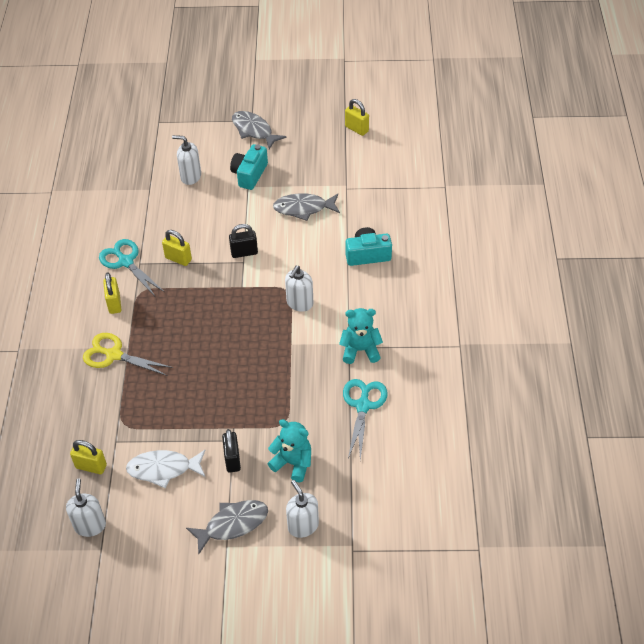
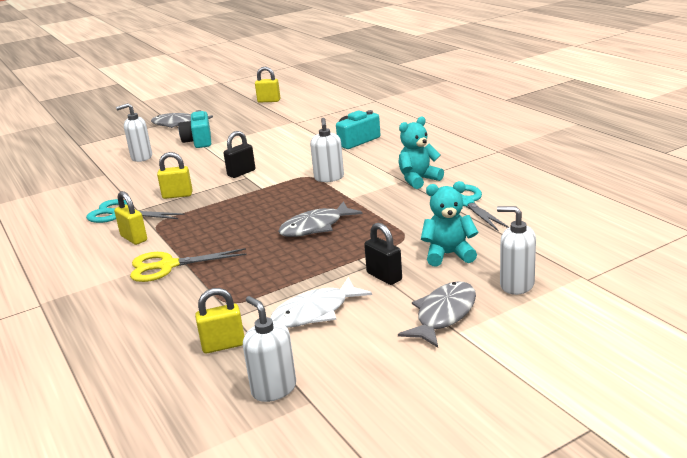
camera: 30 degrees left, 25 degrees down
(304, 208) = (270, 140): grey fish -> grey fish (315, 227)

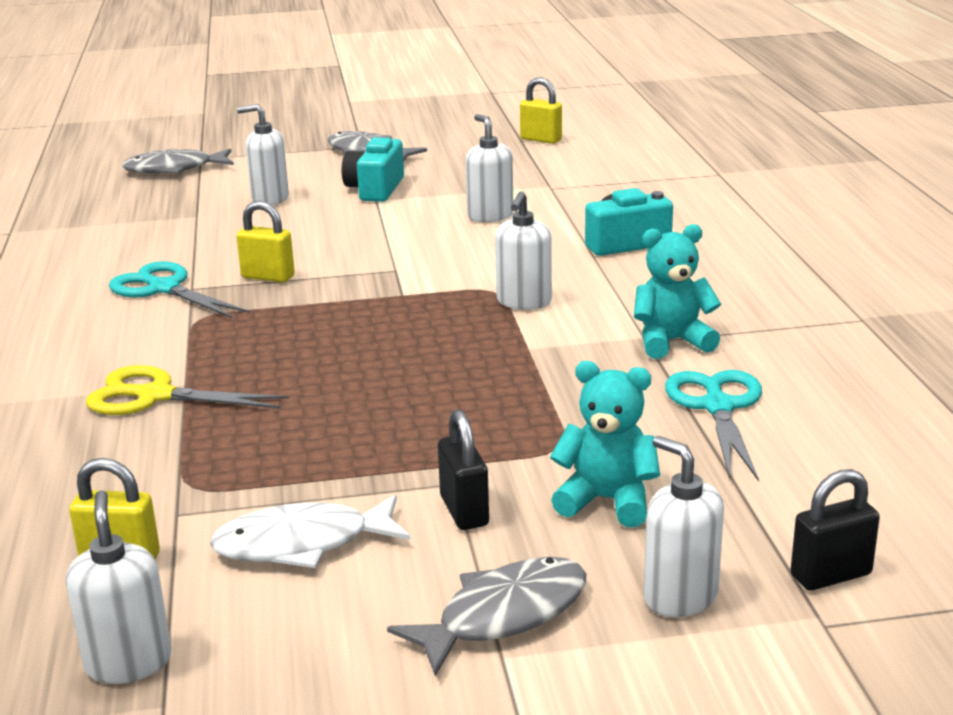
camera: 20 degrees right, 0 degrees up
(134, 238) = (147, 335): yellow padlock -> none
(241, 173) = (393, 260): black padlock -> black padlock (830, 575)
(274, 142) = (490, 216): none -> white soap dispenser
(315, 227) = (429, 387): grey fish -> grey fish (174, 169)

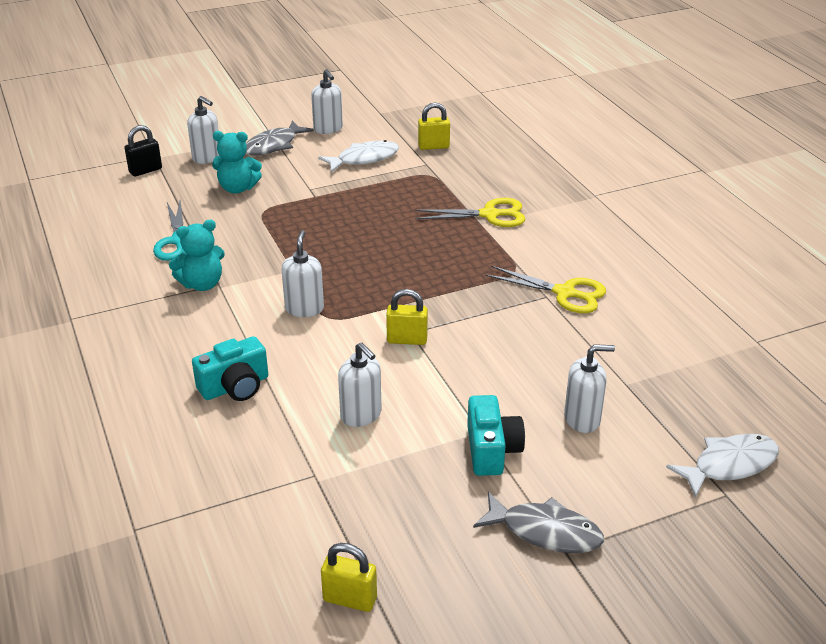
camera: 165 degrees right, 10 degrees up
(128, 662) = (401, 120): white soap dispenser -> white soap dispenser (328, 129)
(164, 288) = (565, 293): turquoise scissors -> yellow scissors
(174, 169) = (729, 465): grey fish -> white fish
(268, 277) = (501, 313): yellow padlock -> yellow padlock (407, 340)
(464, 511) = (301, 177): black padlock -> none

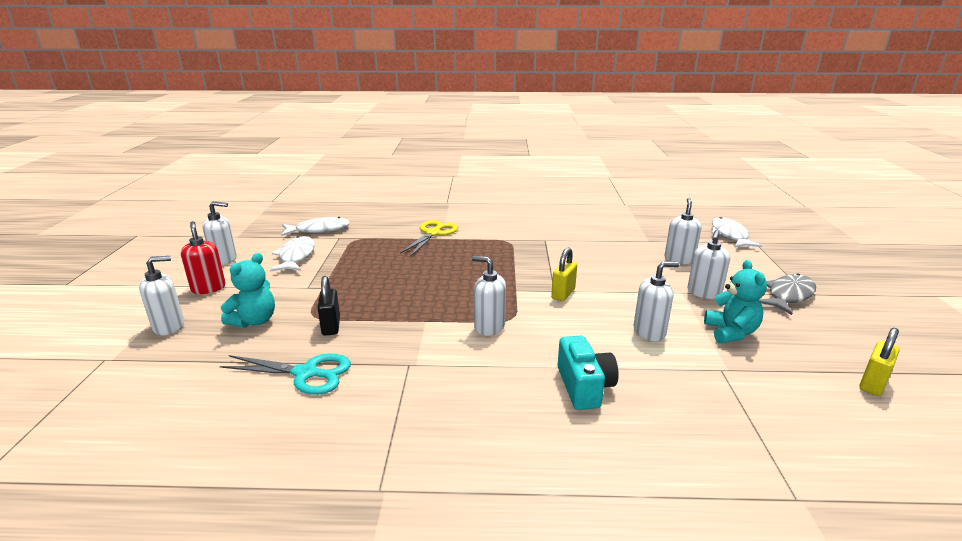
camera: 65 degrees left, 10 degrees down
(145, 170) = (129, 371): black padlock -> black padlock (331, 326)
(202, 284) = (401, 374): turquoise teddy bear -> turquoise teddy bear (730, 332)
(274, 145) = (208, 288): grey fish -> red soap dispenser
(433, 146) = (319, 230): yellow padlock -> white fish
(491, 450) = (703, 293): turquoise camera -> white soap dispenser
(565, 293) = (546, 234): yellow scissors -> none

